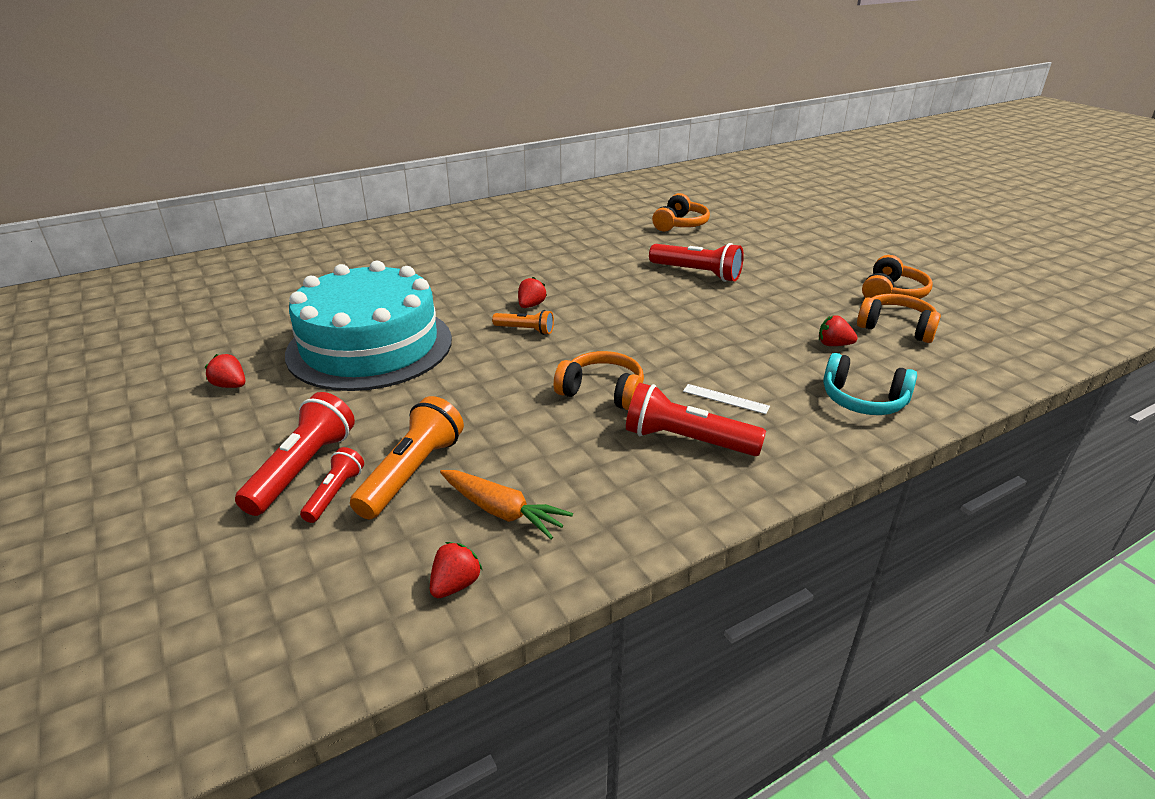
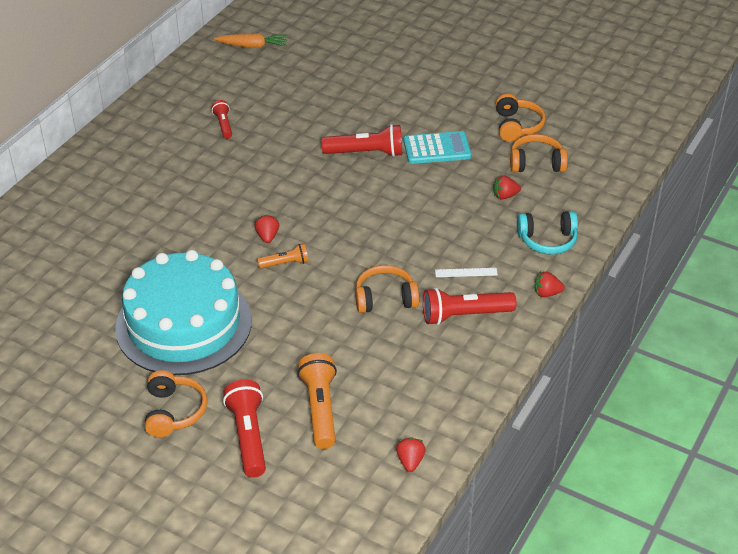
camera: 30 degrees left, 10 degrees up
(230, 385) = (119, 400): red strawberry -> red strawberry (546, 293)
(335, 494) = (288, 442): red flashlight -> red flashlight (223, 125)
(502, 511) = (397, 409): orange carrot -> orange carrot (252, 46)
(680, 224) = (310, 93): orange headphones -> orange headphones (173, 412)
(779, 288) = (437, 149): none -> turquoise calculator

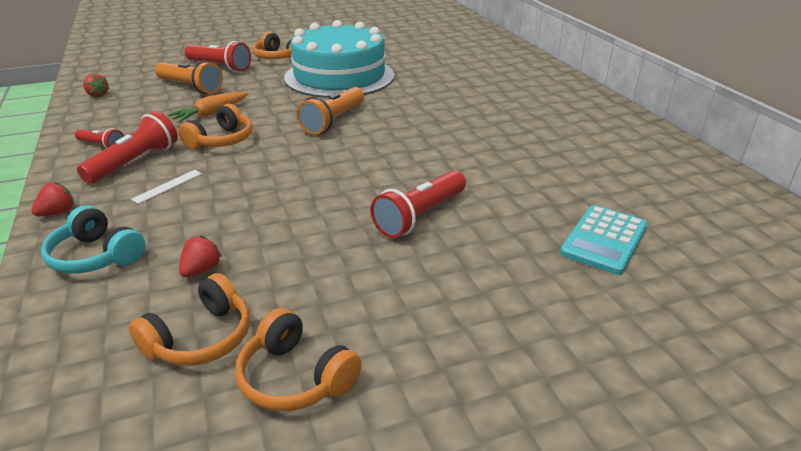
camera: 130 degrees right, 10 degrees down
(223, 125) = (575, 160): red flashlight -> red flashlight (102, 146)
(252, 46) = (756, 236): orange carrot -> orange carrot (211, 113)
(267, 236) = (376, 125): red strawberry -> none
(285, 263) = (333, 121): orange flashlight -> orange flashlight, size x1.75
(437, 149) = (357, 268): turquoise calculator -> turquoise calculator (604, 240)
(547, 240) = (96, 256): turquoise headphones -> turquoise headphones turned 90 degrees counterclockwise

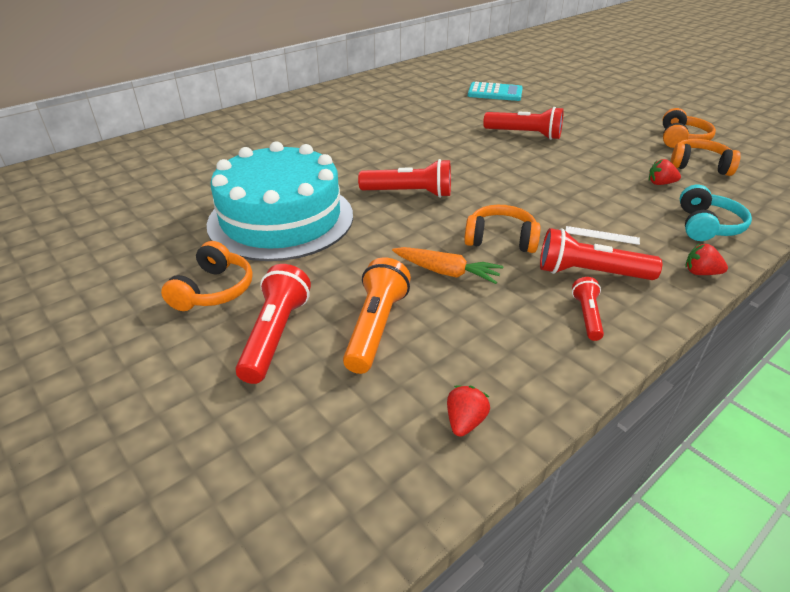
camera: 110 degrees left, 5 degrees up
(333, 121) = (409, 193): orange flashlight -> red flashlight

